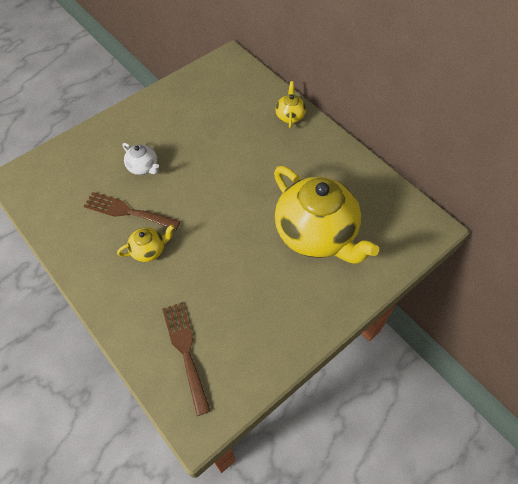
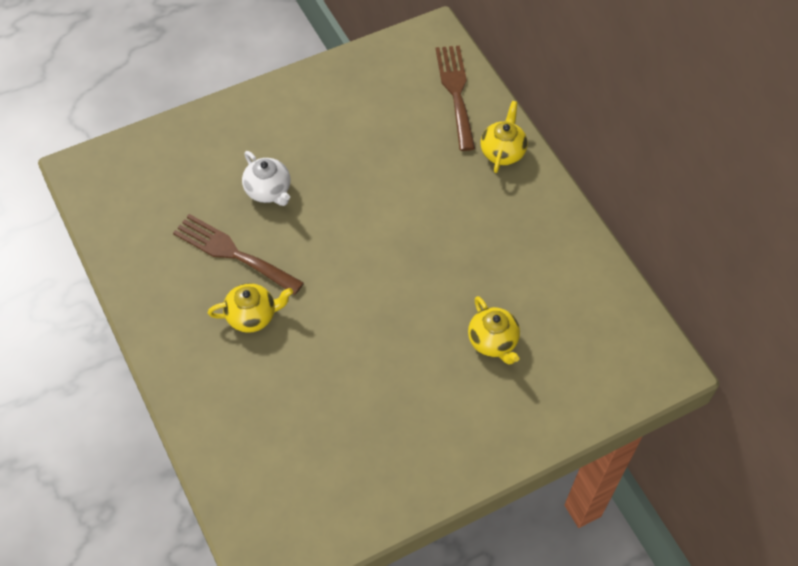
camera: 10 degrees right, 0 degrees up
(185, 351) = (273, 465): brown fork -> brown fork (456, 92)
(316, 234) = (493, 341): yellow teapot -> yellow teapot, size x0.43

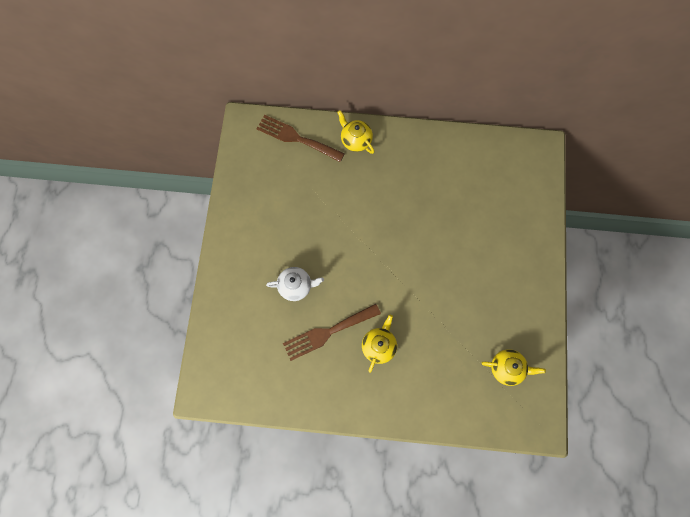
camera: 55 degrees left, 15 degrees up
(493, 341) = (475, 224): yellow teapot -> yellow teapot (507, 368)

